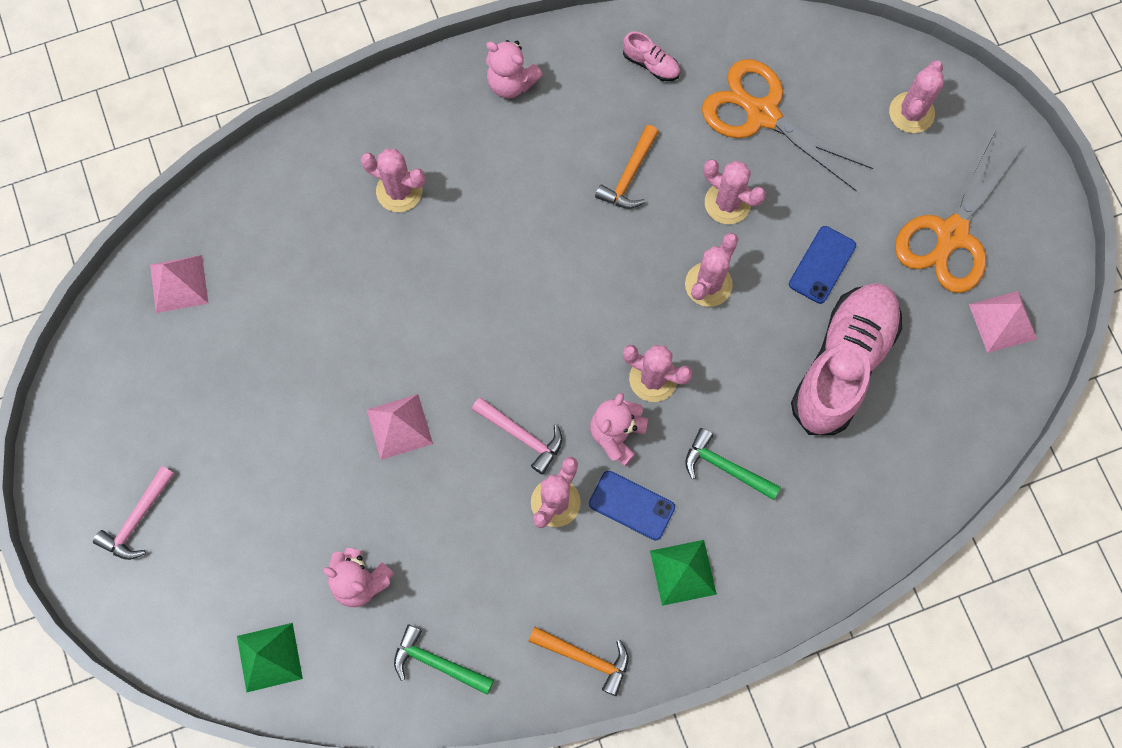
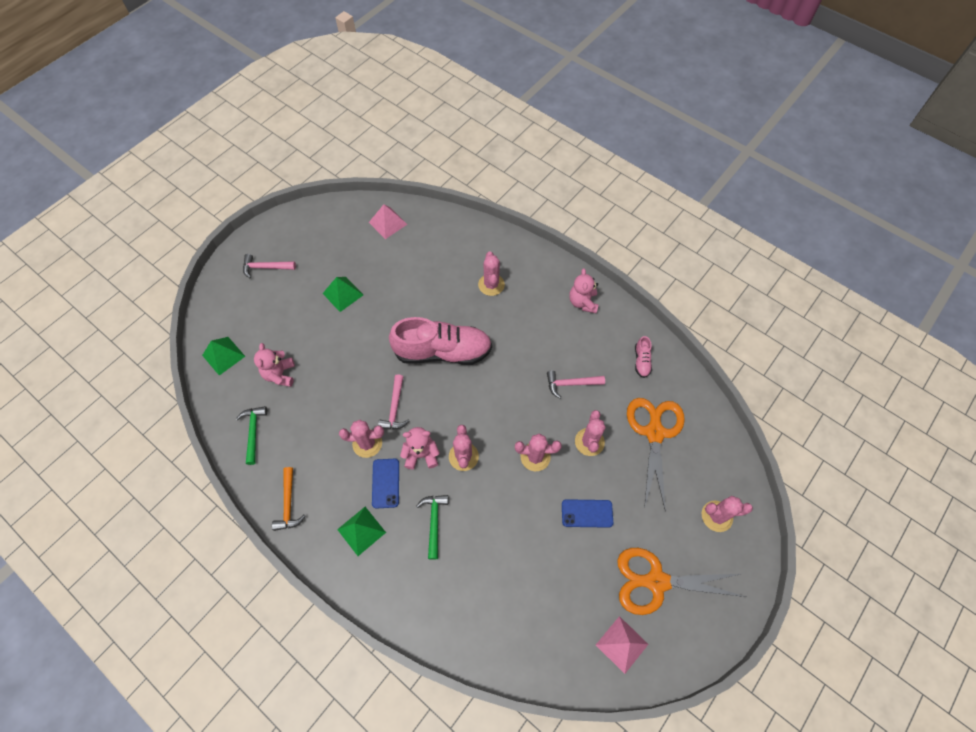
camera: 60 degrees right, 10 degrees down
(272, 419) = (343, 294): none -> green pyramid
(399, 426) = (368, 349): pink pyramid -> none
(629, 176) = (570, 384): orange hammer -> pink hammer
(843, 364) = (534, 557): pink shoe -> pink shoe (443, 351)

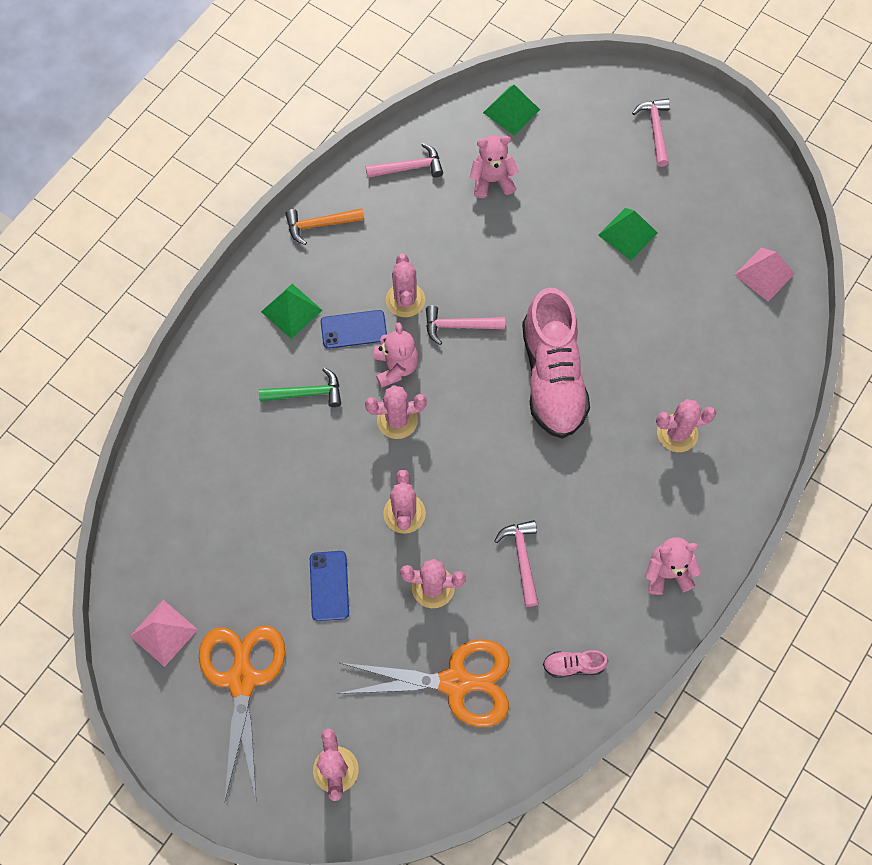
camera: 85 degrees right, 5 degrees up
(253, 432) = (409, 167): green hammer -> pink hammer

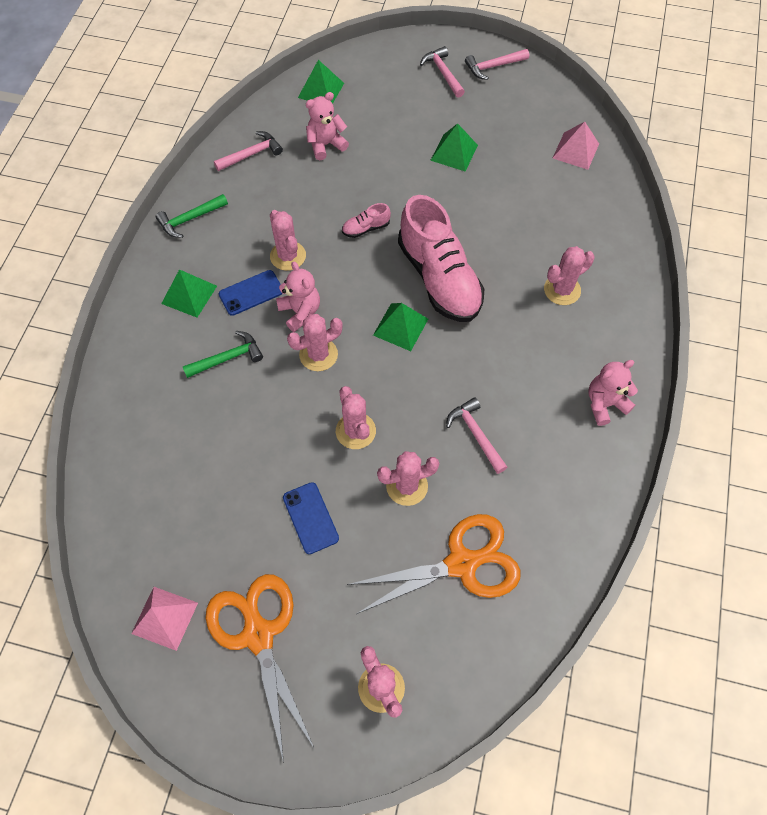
camera: 20 degrees left, 5 degrees down
(320, 225) = (190, 219): orange hammer -> green hammer
(458, 326) = (342, 263): pink hammer -> pink hammer (493, 67)
(491, 418) = (400, 327): none -> green pyramid
(573, 665) = (560, 510): pink shoe -> pink shoe (366, 228)

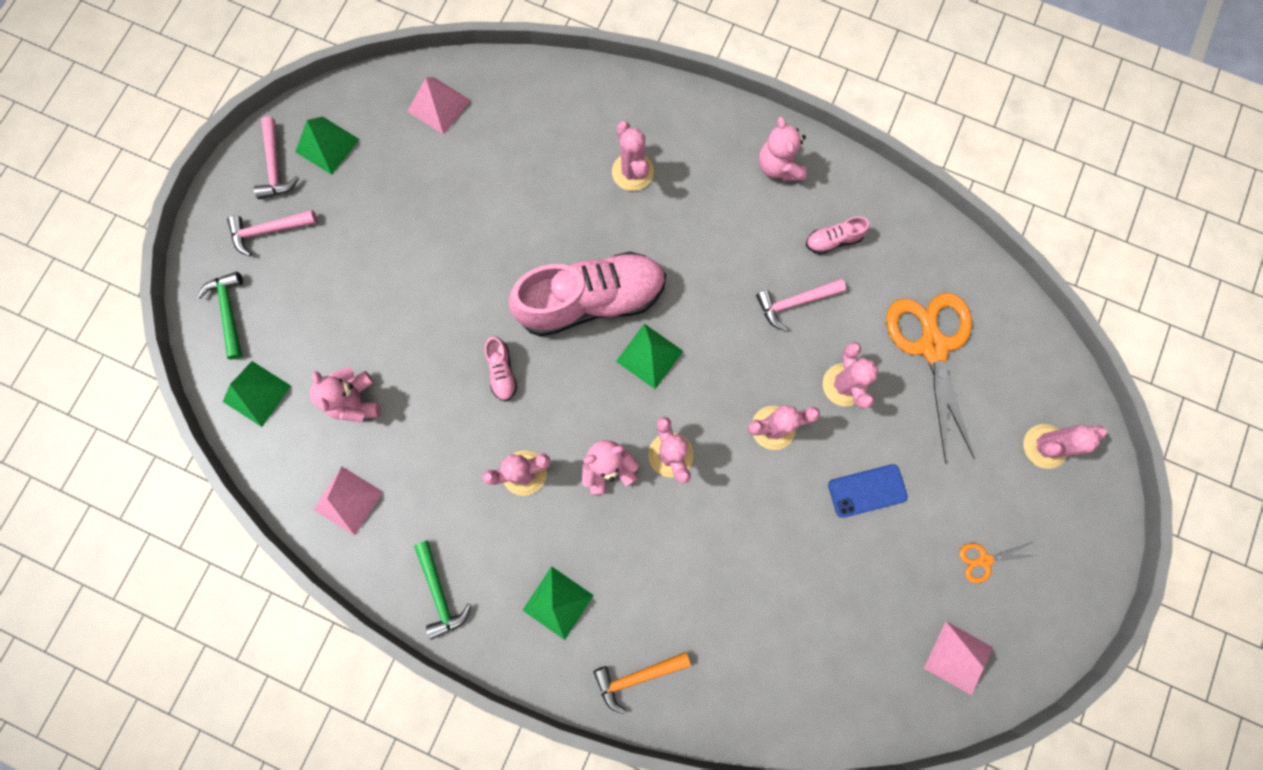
camera: 80 degrees left, 15 degrees up
(135, 357) = (637, 676): none -> orange hammer
(228, 358) = (657, 561): green hammer -> green hammer (229, 311)
(251, 293) = (570, 524): blue phone -> none
(252, 154) = (348, 500): pink hammer -> pink pyramid
(258, 635) = (984, 560): orange scissors -> orange scissors, size x0.44
(454, 152) = (407, 245): green pyramid -> green pyramid (327, 145)
(545, 460) = (833, 240): none -> pink shoe

